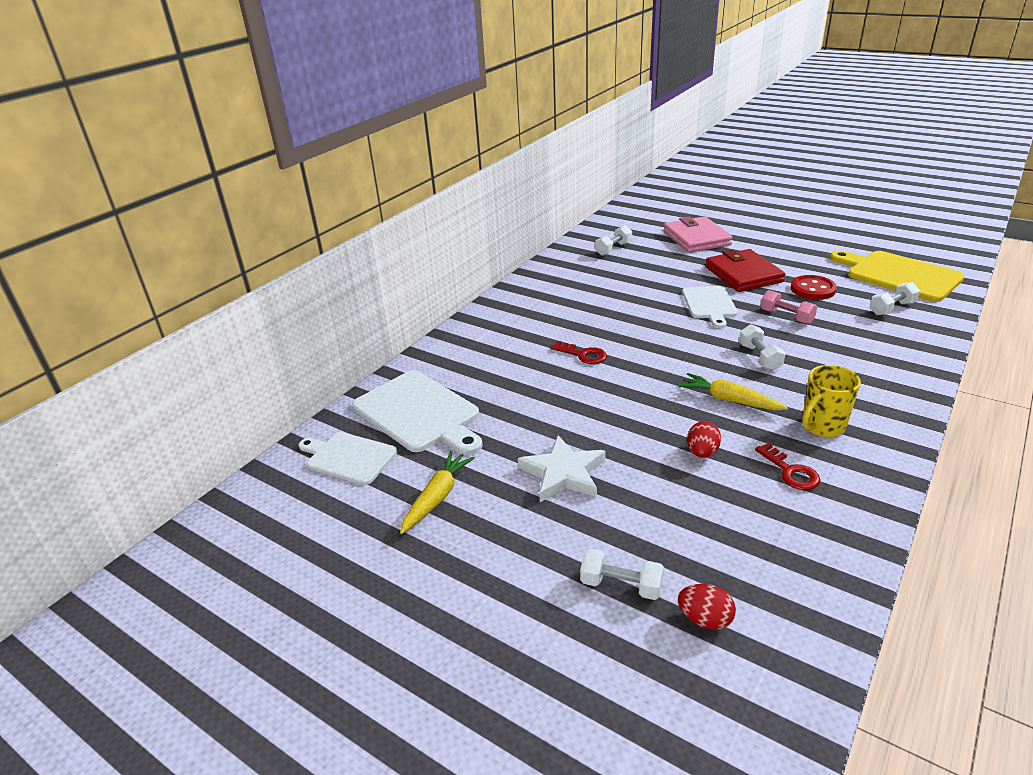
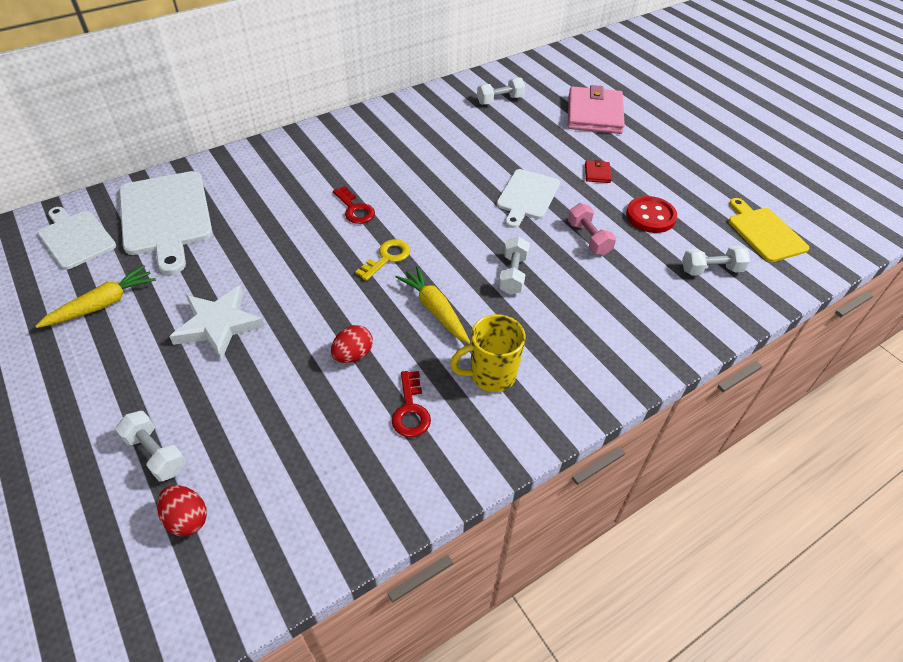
camera: 20 degrees right, 15 degrees up
(649, 379) = (387, 258): none -> yellow key
(743, 274) = (597, 173): red wallet -> red wallet, size x0.42
(899, 275) = (764, 232): yellow cutting board -> yellow cutting board, size x0.63

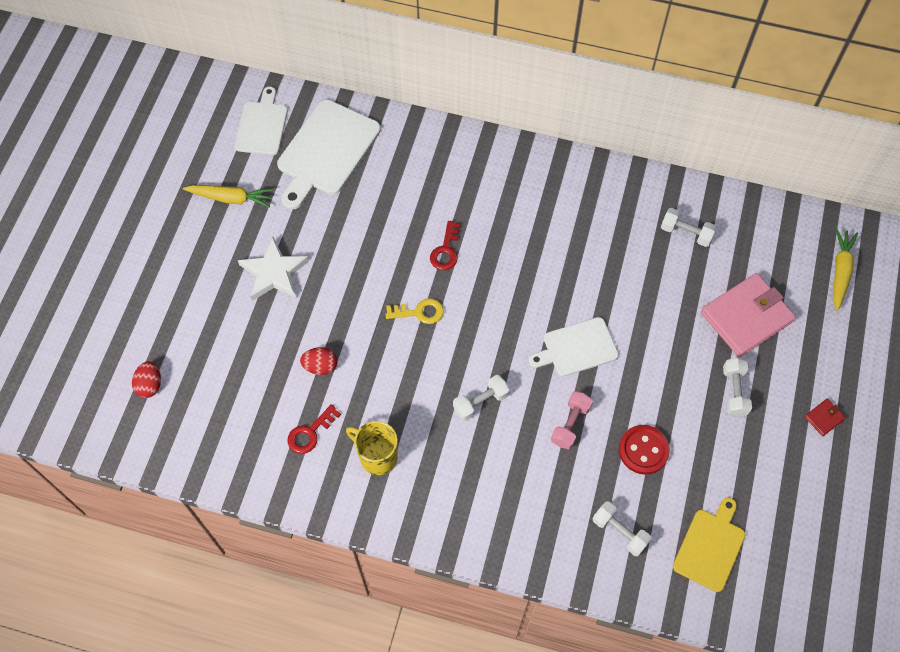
camera: 50 degrees right, 15 degrees up
(156, 454) = (169, 332): white dumbbell -> white dumbbell (734, 391)
(435, 310) = (400, 380): yellow carrot -> yellow carrot (840, 271)
(597, 173) = (660, 376): red wallet -> red wallet (824, 418)

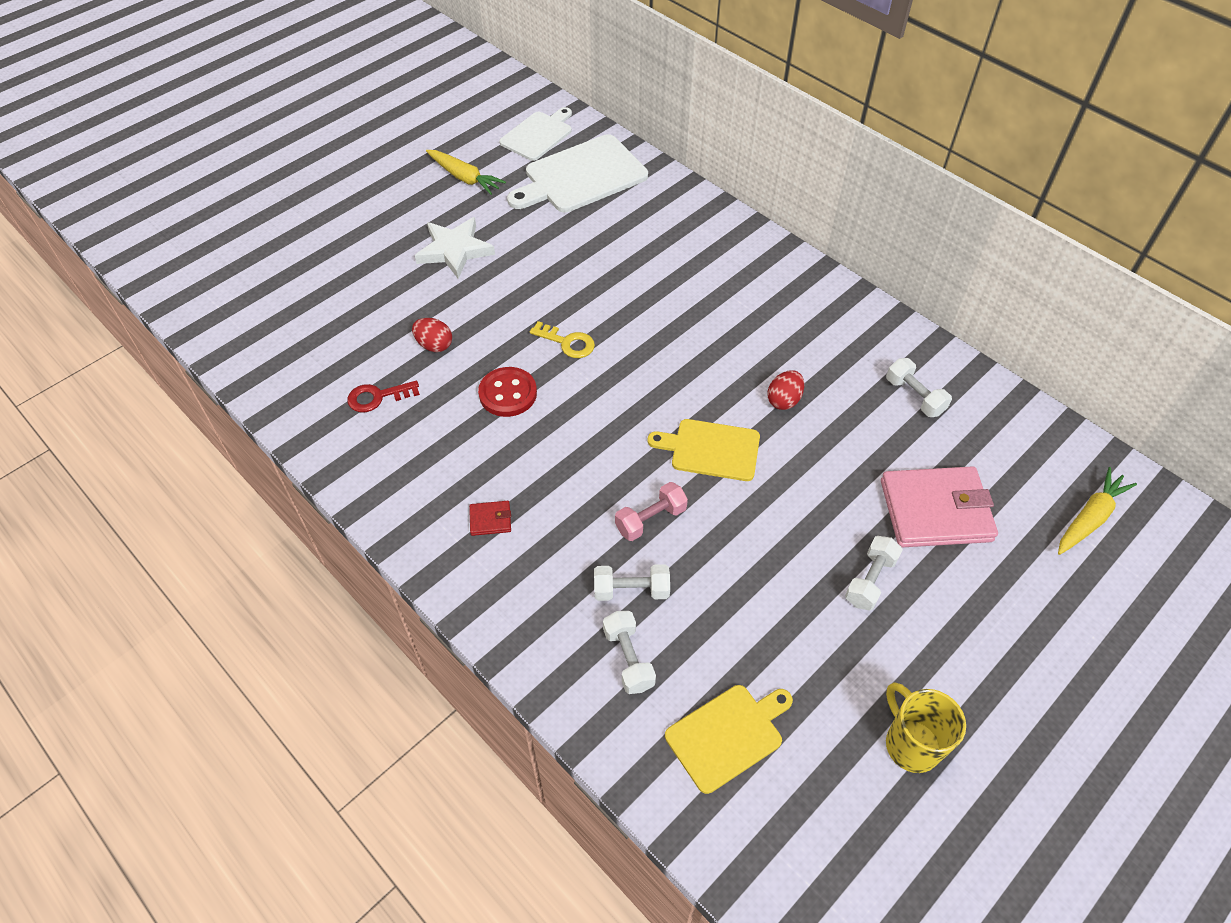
camera: 30 degrees right, 10 degrees down
(150, 385) = (270, 290): red egg -> red egg (784, 400)
(377, 457) = (424, 450): yellow mug -> yellow mug (910, 744)
(446, 250) = (635, 302): red key -> none
(480, 402) = (568, 451): white dumbbell -> white dumbbell (631, 590)
(577, 348) = (711, 449): white cutting board -> yellow cutting board
(643, 450) = (716, 587): red button -> red button (508, 393)
(824, 418) = (971, 666): red wallet -> red wallet (490, 520)

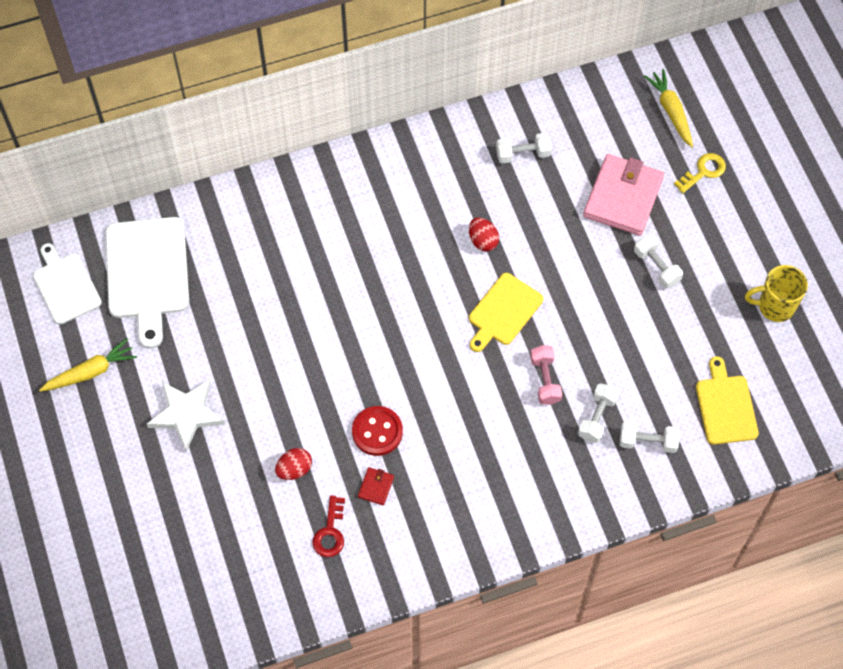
camera: 65 degrees left, 10 degrees up
(490, 520) = (494, 488): red wallet -> red wallet (376, 487)
(567, 342) = (345, 366): yellow key -> yellow key (703, 171)

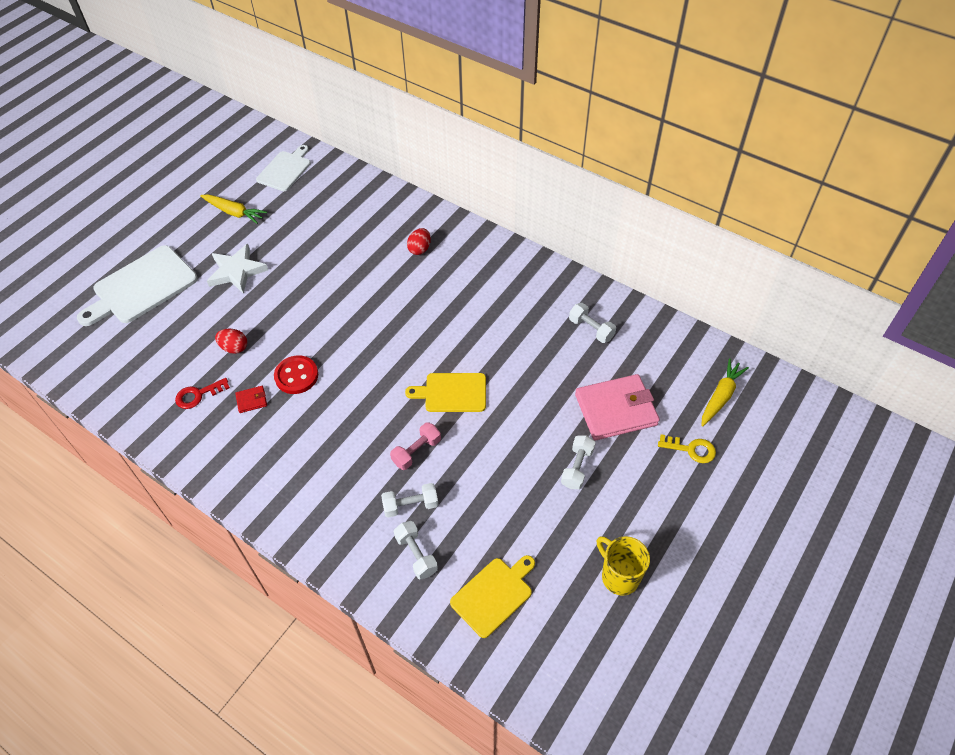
camera: 55 degrees right, 10 degrees down
(147, 273) = (324, 198): white cutting board -> white cutting board (142, 287)
(483, 241) = (499, 347): red egg -> red egg (419, 249)

